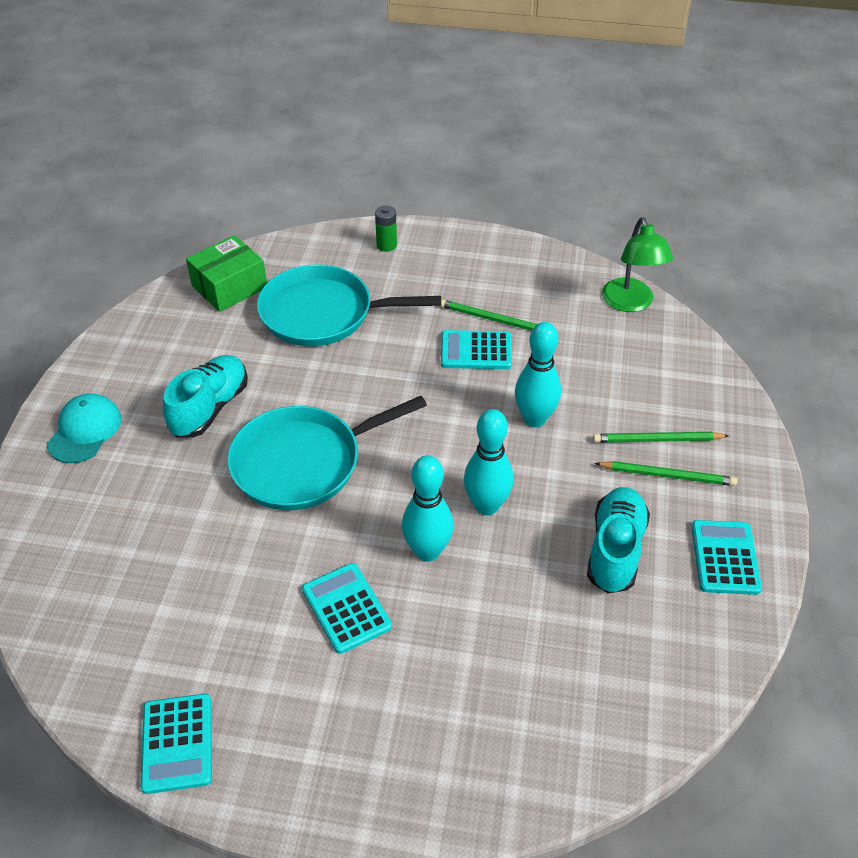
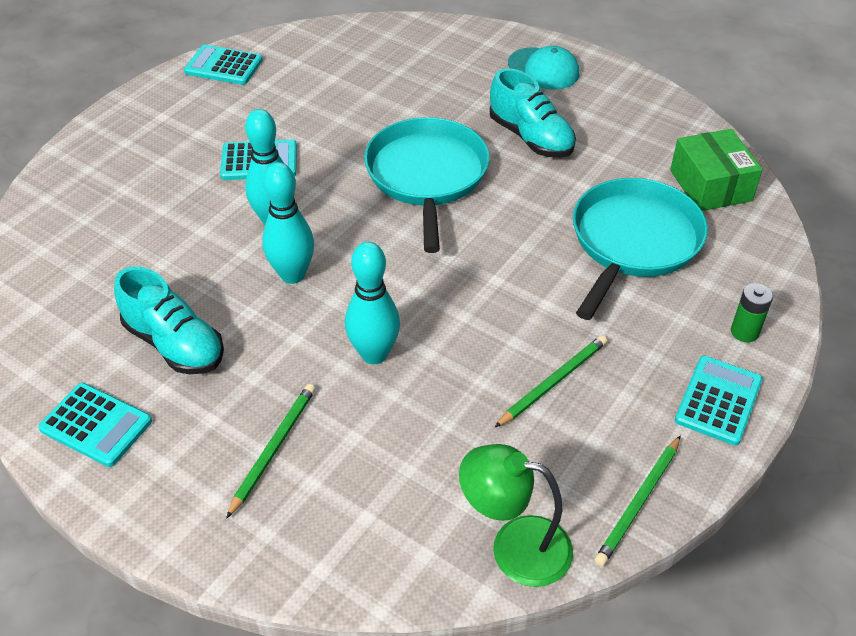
camera: 115 degrees right, 0 degrees up
(476, 351) = (507, 346): turquoise calculator -> turquoise calculator (718, 400)
(667, 475) = (222, 432): green pencil -> green pencil (638, 502)

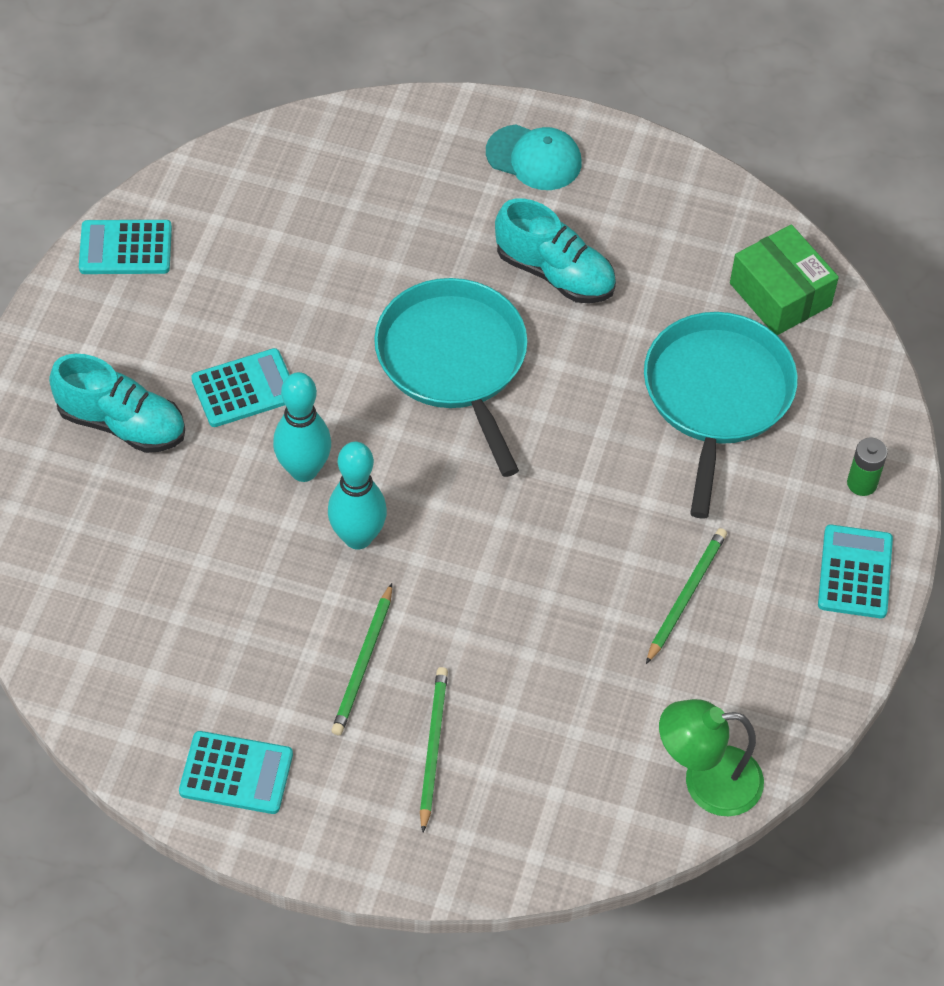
camera: 20 degrees left, 10 degrees up
(175, 344) = (270, 658): turquoise shoe -> turquoise shoe (122, 423)
(374, 354) = (489, 612): turquoise bowling pin -> none
(638, 502) = (807, 704): green pencil -> green pencil (363, 663)

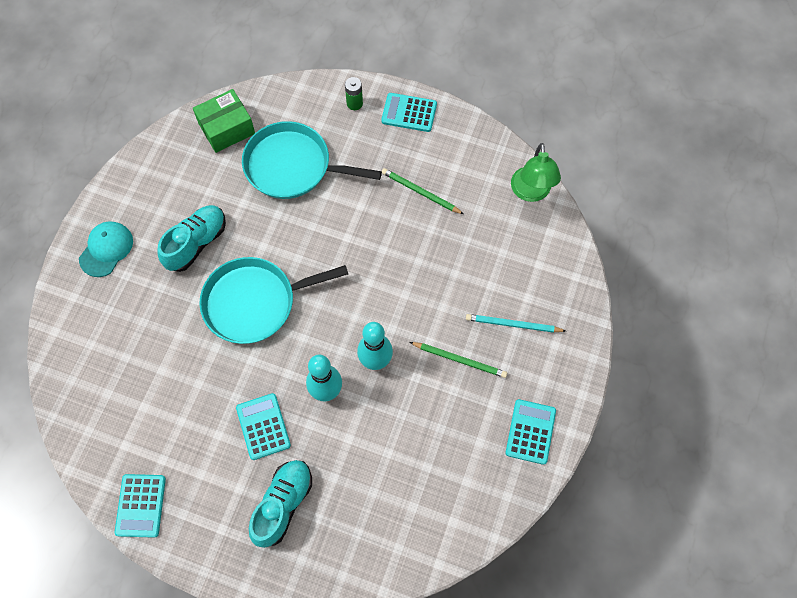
camera: 85 degrees left, 10 degrees up
(433, 747) = (513, 324): green pencil -> turquoise pencil

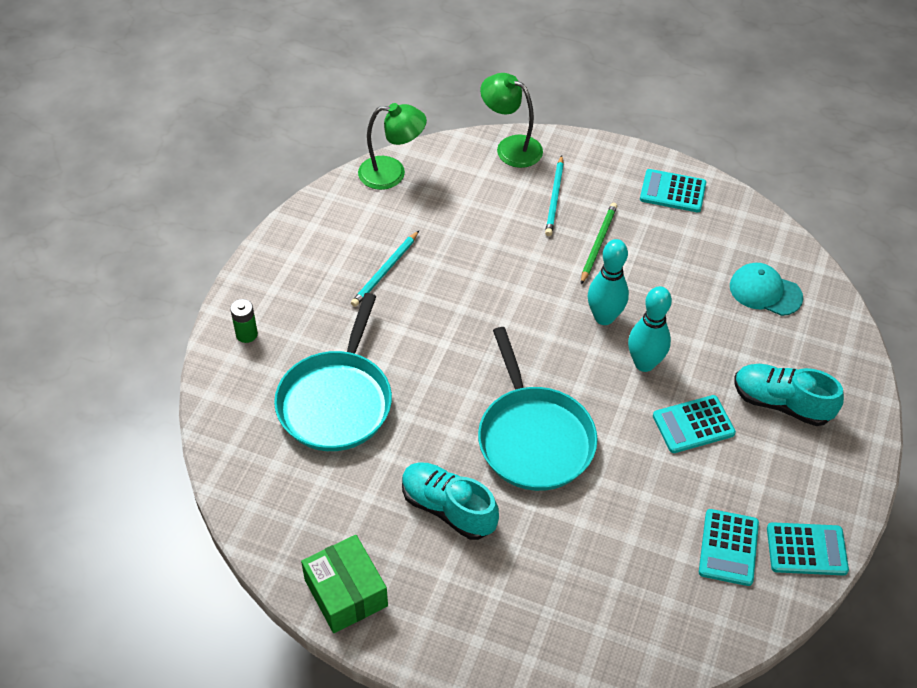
camera: 90 degrees left, 15 degrees down
(106, 249) = (455, 622): turquoise cap -> turquoise cap (765, 291)
(226, 128) = (267, 480): green box -> green box (346, 592)
(409, 113) = (269, 279): turquoise calculator -> turquoise calculator (728, 547)
(420, 192) = (385, 271): green pencil -> turquoise pencil
(574, 288) = (510, 147): none -> green lamp

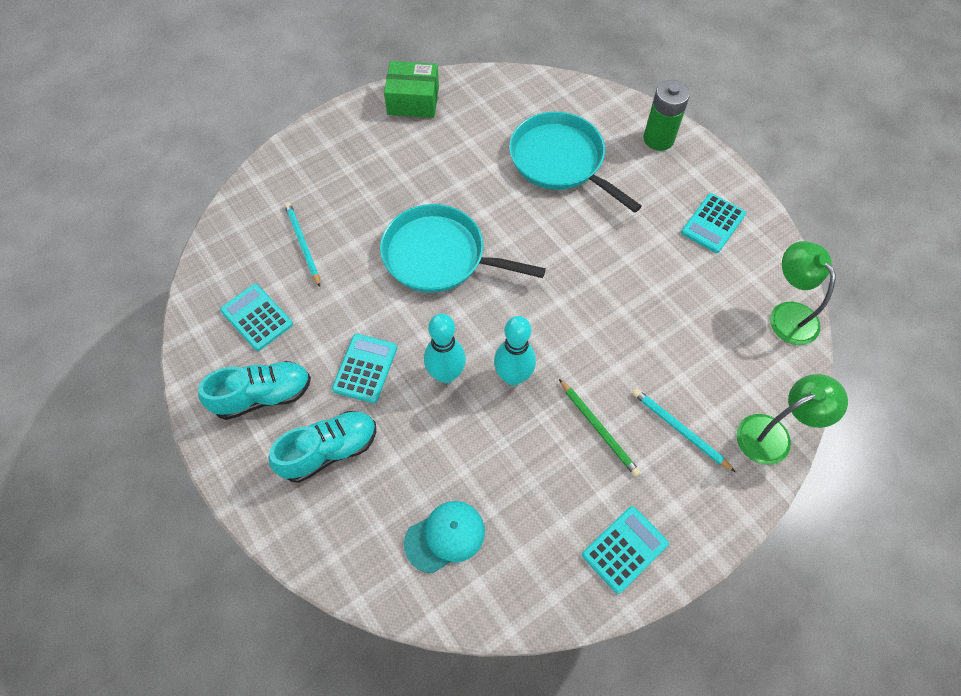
camera: 125 degrees right, 10 degrees up
(246, 334) = (658, 139): green battery -> green battery, size x1.71
(385, 271) = (669, 250): turquoise pencil -> turquoise pencil (302, 244)
(392, 173) = (787, 314): green lamp -> green lamp turned 120 degrees clockwise
(448, 508) = (426, 177): turquoise shoe -> turquoise shoe (263, 396)
(806, 549) = (209, 366): turquoise calculator -> turquoise calculator (713, 223)

